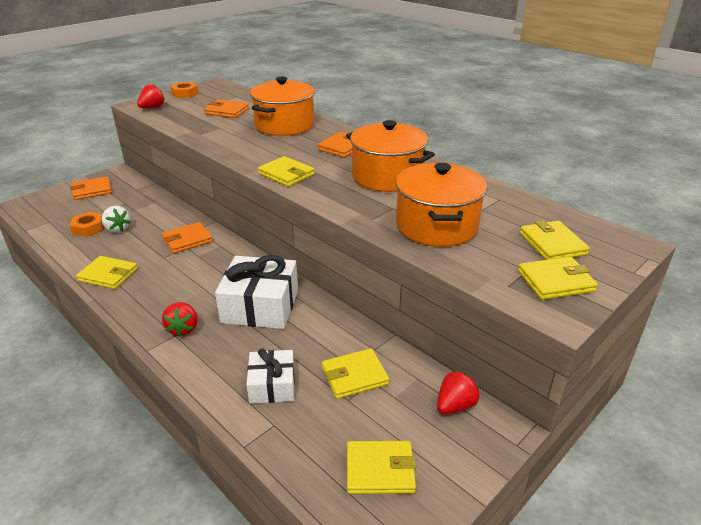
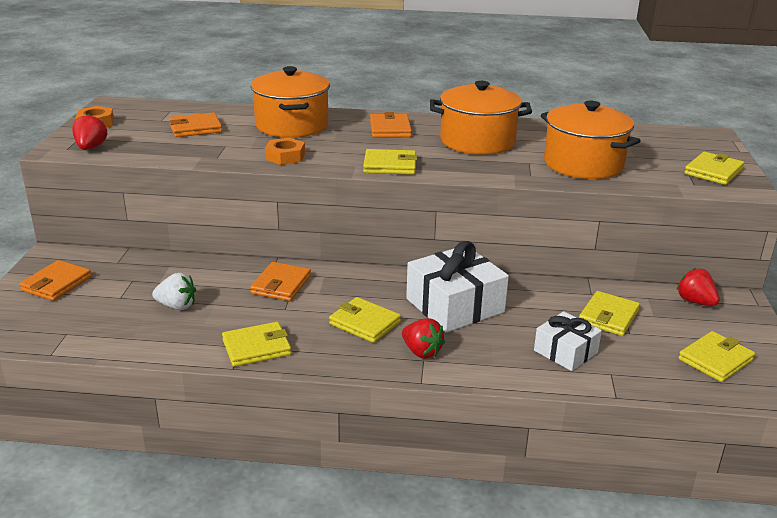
camera: 40 degrees left, 5 degrees down
(88, 228) = (137, 319): orange nut -> orange nut (285, 156)
(455, 406) = (695, 302): red strawberry -> red strawberry turned 45 degrees counterclockwise
(552, 244) = (671, 150): yellow wallet -> yellow wallet (364, 323)

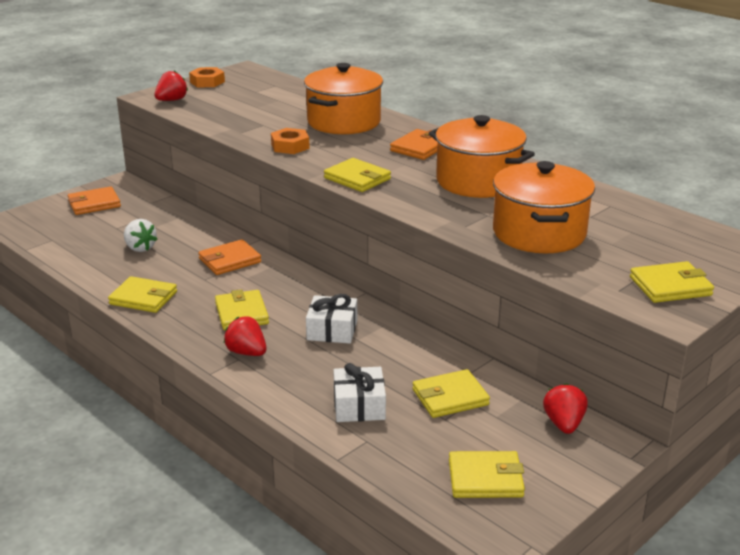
camera: 40 degrees right, 0 degrees up
(195, 128) = (267, 104): orange wallet -> none
(421, 352) = (246, 352): red strawberry -> red strawberry turned 135 degrees clockwise
(455, 305) = (332, 330): white gift -> white gift, size x0.59

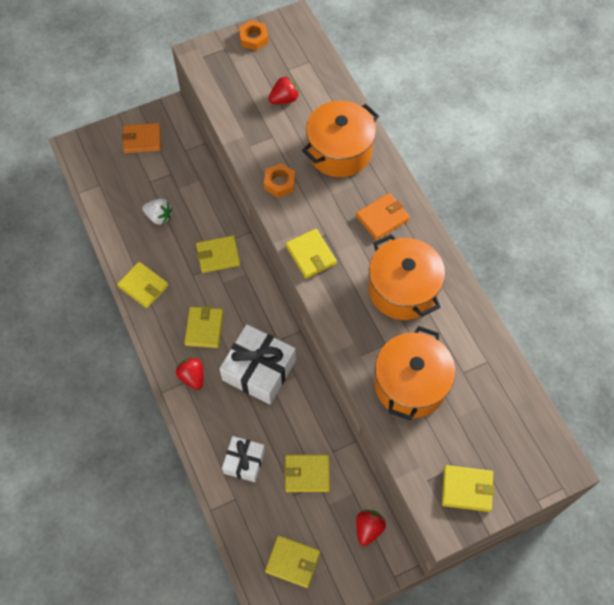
camera: 20 degrees right, 35 degrees up
(140, 248) = (159, 217): white strawberry -> white strawberry turned 45 degrees counterclockwise
(171, 100) = (213, 68): red strawberry -> red strawberry (284, 99)
(230, 260) = (218, 255): orange wallet -> yellow wallet
(332, 330) = (259, 370): white gift -> white gift, size x1.69

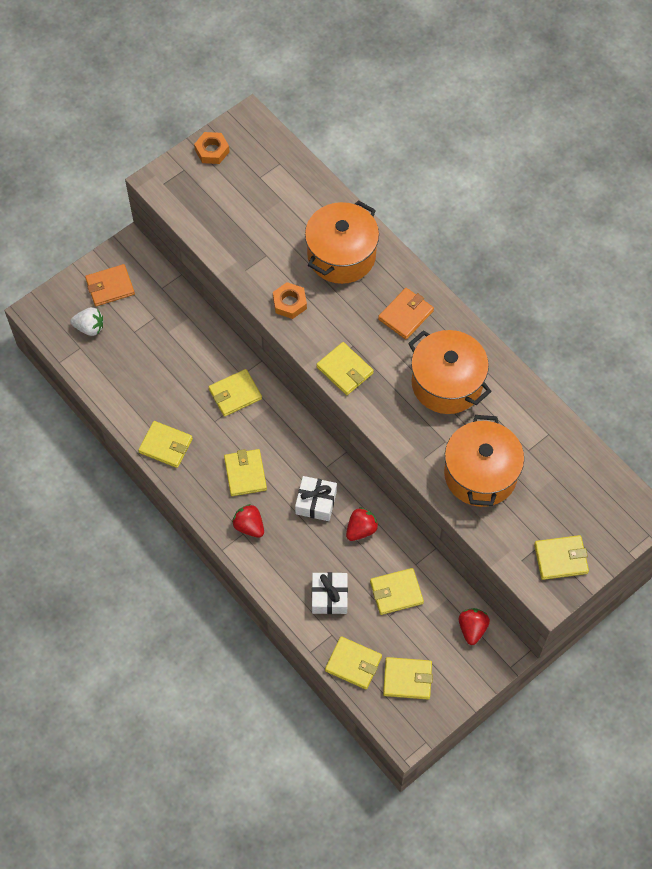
camera: 15 degrees left, 0 degrees up
(159, 217) = (157, 367): white strawberry -> white strawberry (89, 327)
(246, 533) = (353, 664): none -> yellow wallet
(259, 370) = (316, 502): white gift -> white gift, size x0.59
(284, 99) = (266, 211): red strawberry -> red strawberry (361, 529)

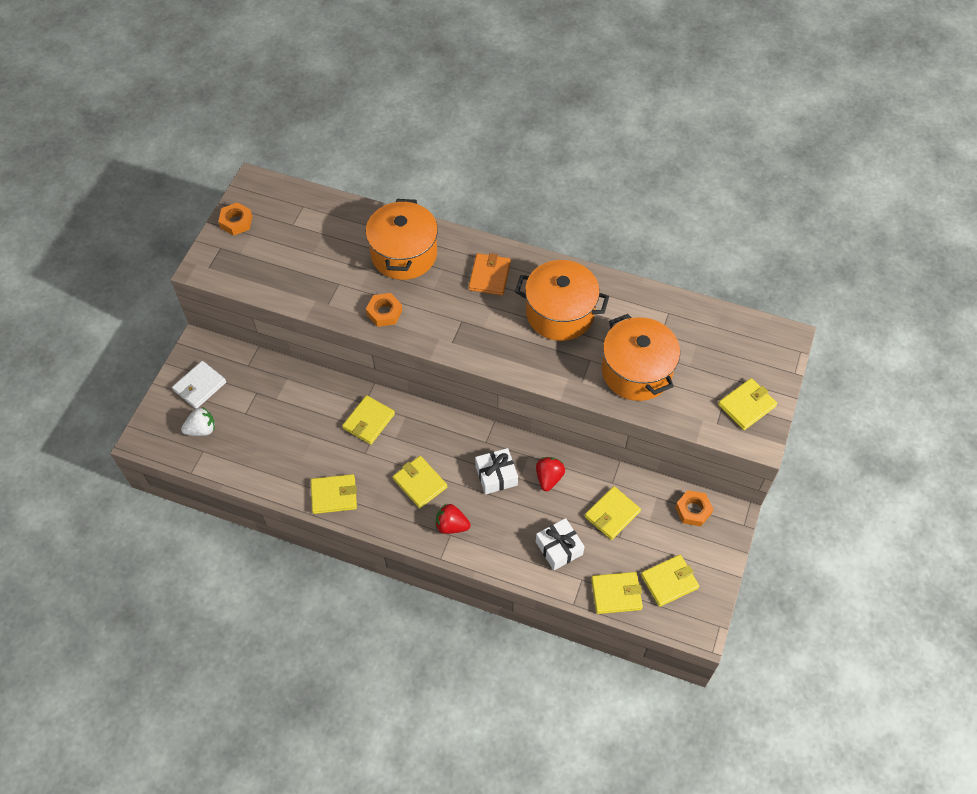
camera: 30 degrees left, 5 degrees down
(110, 287) = (200, 386): orange wallet -> white wallet
(345, 370) = (467, 344): yellow wallet -> none
(472, 628) = (693, 510): red strawberry -> orange nut

